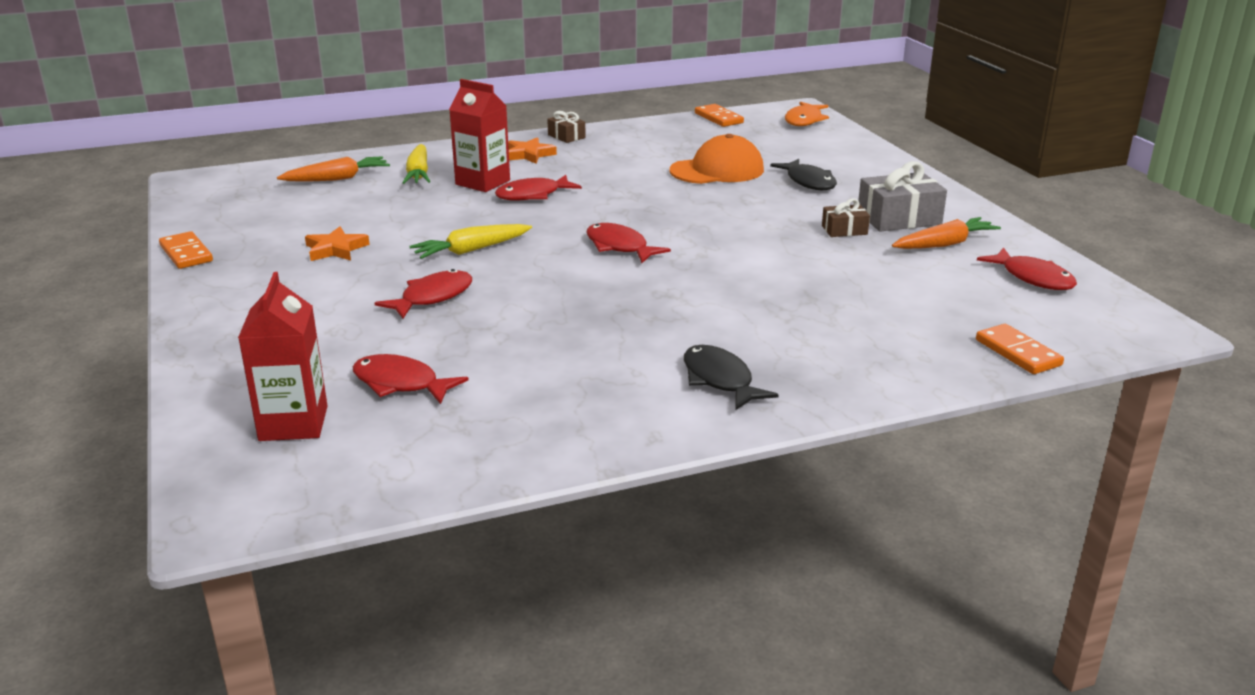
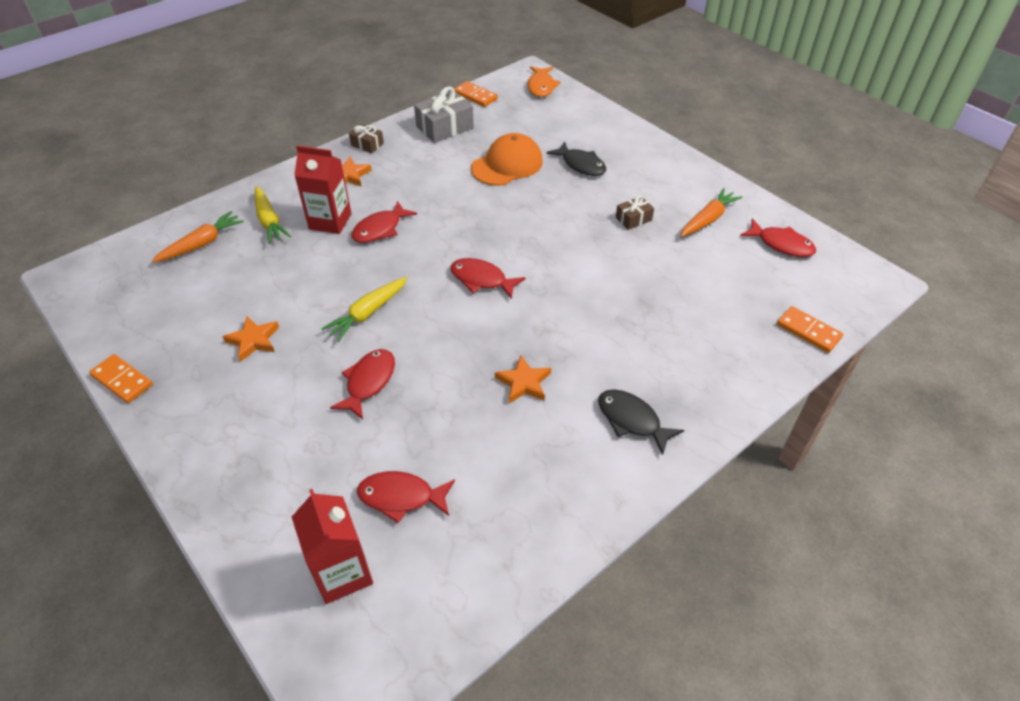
camera: 20 degrees left, 20 degrees up
(608, 328) = (523, 383): none -> orange star
(899, 218) = (664, 196): grey gift -> grey gift (445, 127)

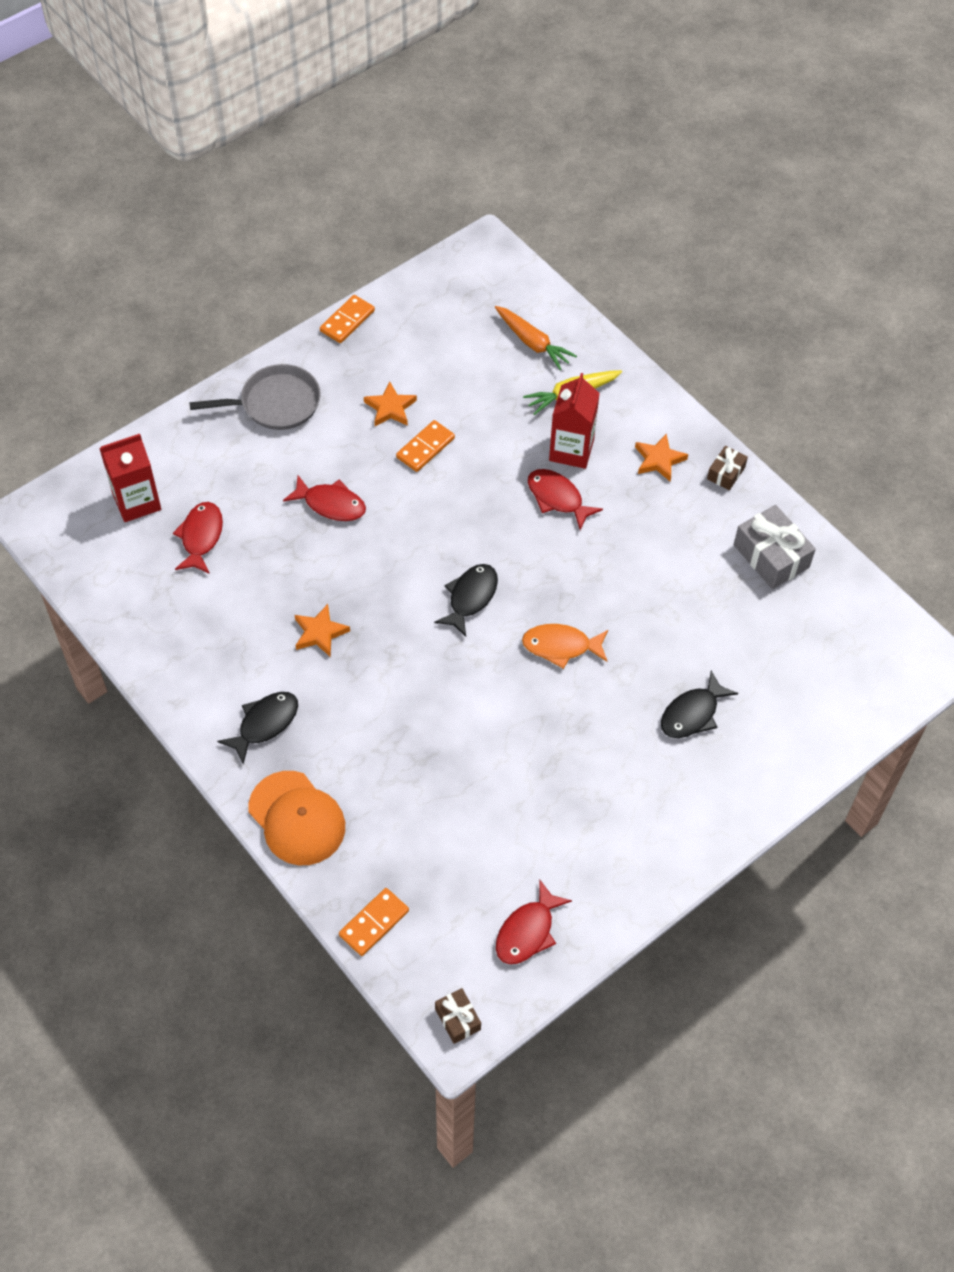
camera: 90 degrees right, 10 degrees up
(222, 438) = (276, 403): none -> grey pan
(368, 313) = (423, 497): yellow carrot -> none
(475, 96) = (854, 592): orange domino -> orange domino (425, 448)
(481, 280) = (470, 597): red fish -> black fish
(507, 165) = (689, 627): orange cap -> orange cap (297, 818)
(541, 86) = (890, 676): orange fish -> orange fish (561, 646)
(633, 219) = (578, 764): brown gift -> brown gift (458, 1019)
(708, 219) = (578, 852): orange carrot -> none

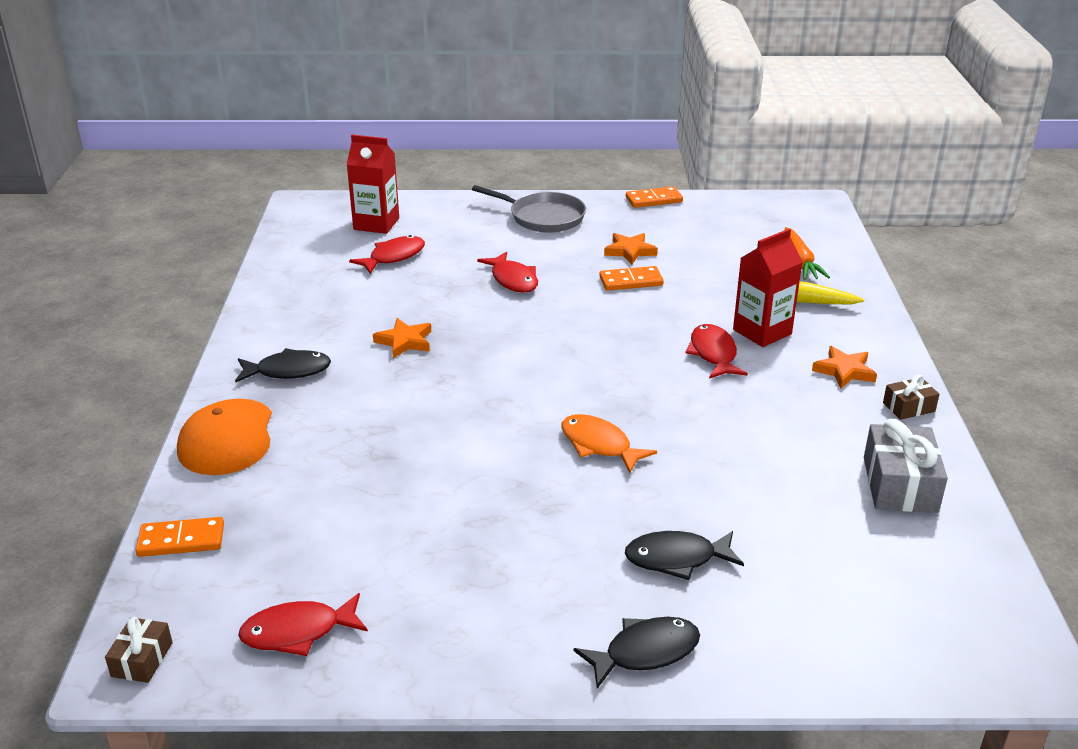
camera: 40 degrees right, 25 degrees down
(470, 597) = (556, 377): black fish -> black fish (645, 652)

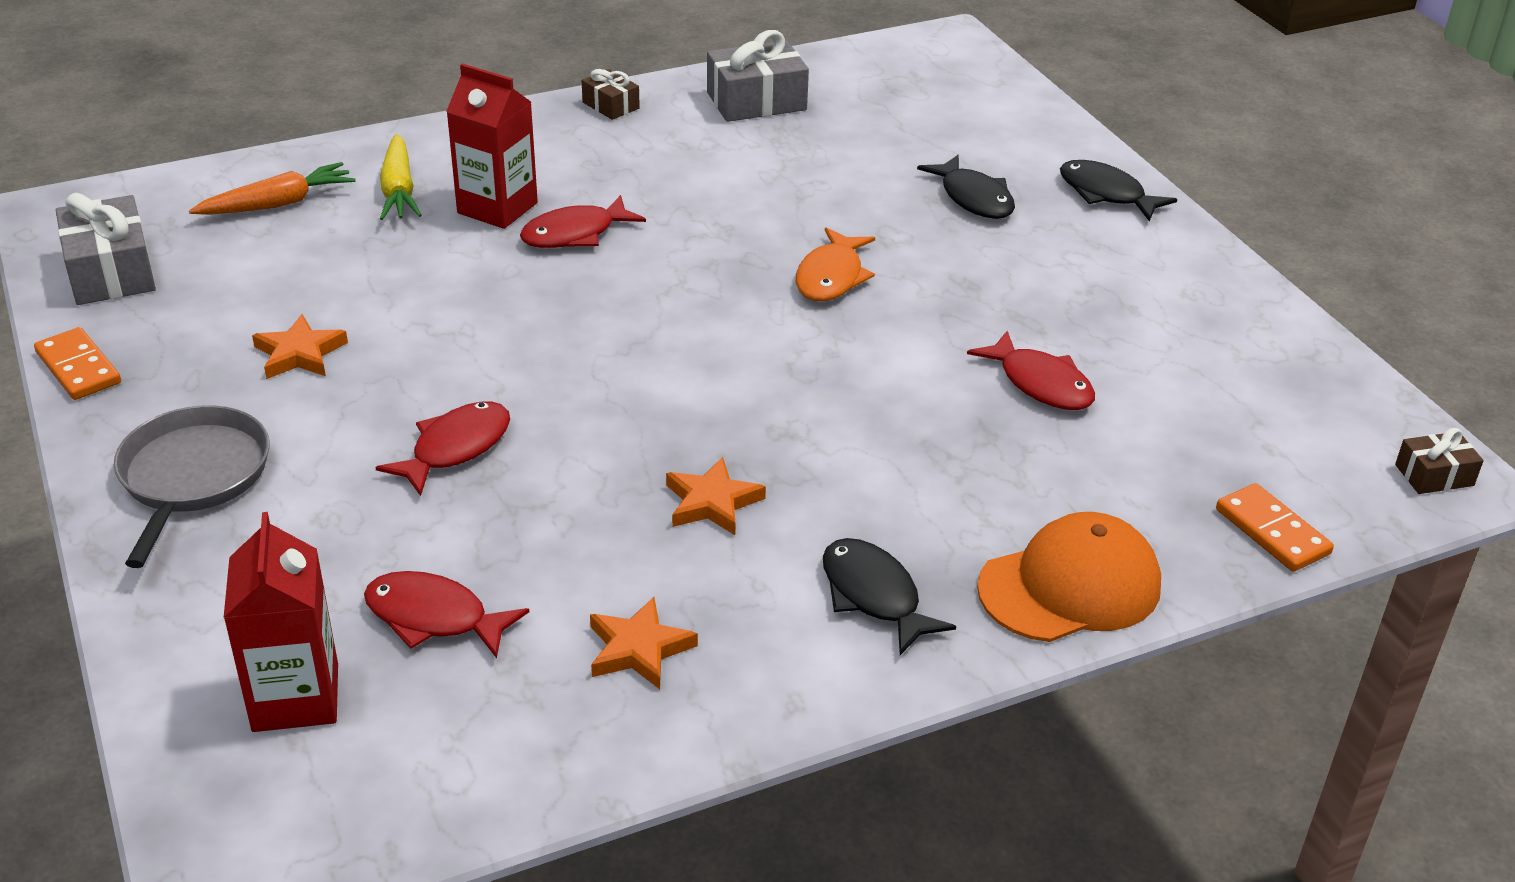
camera: 115 degrees left, 5 degrees up
(298, 632) = (1292, 387): red fish -> red fish (1040, 383)
(631, 281) = (405, 333): orange domino -> none
(743, 212) = (111, 272): none -> grey gift
(844, 371) = (559, 146): orange star -> orange star (639, 649)

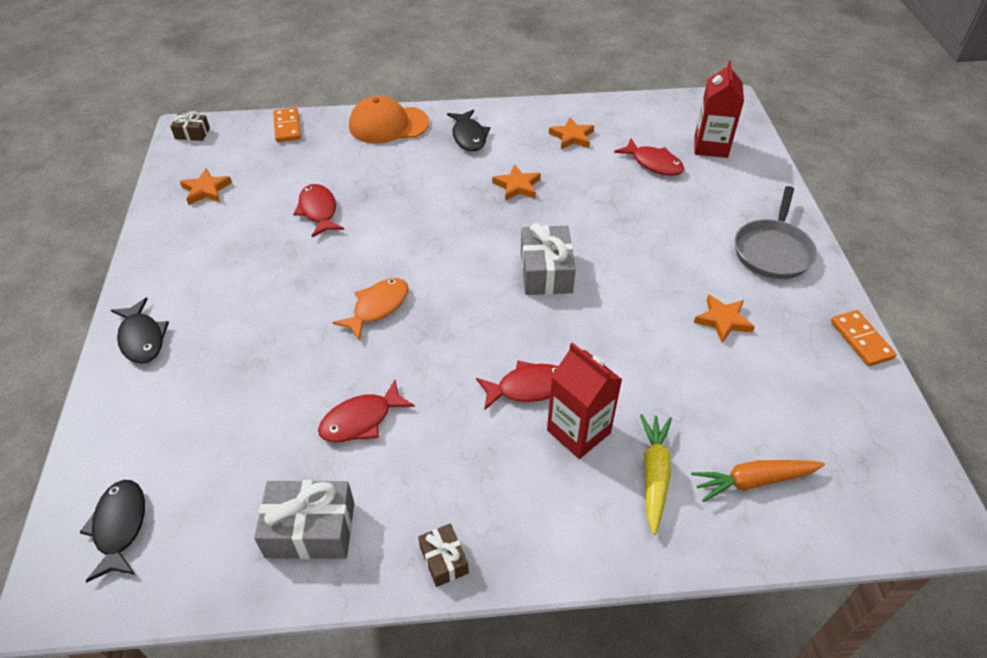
camera: 160 degrees left, 10 degrees up
(111, 272) = (869, 428): grey gift -> grey gift (546, 272)
(455, 448) = (635, 238): red fish -> red fish (361, 420)
(974, 198) = (233, 356): black fish -> black fish (120, 527)
(1265, 378) = (206, 190): none -> orange star

